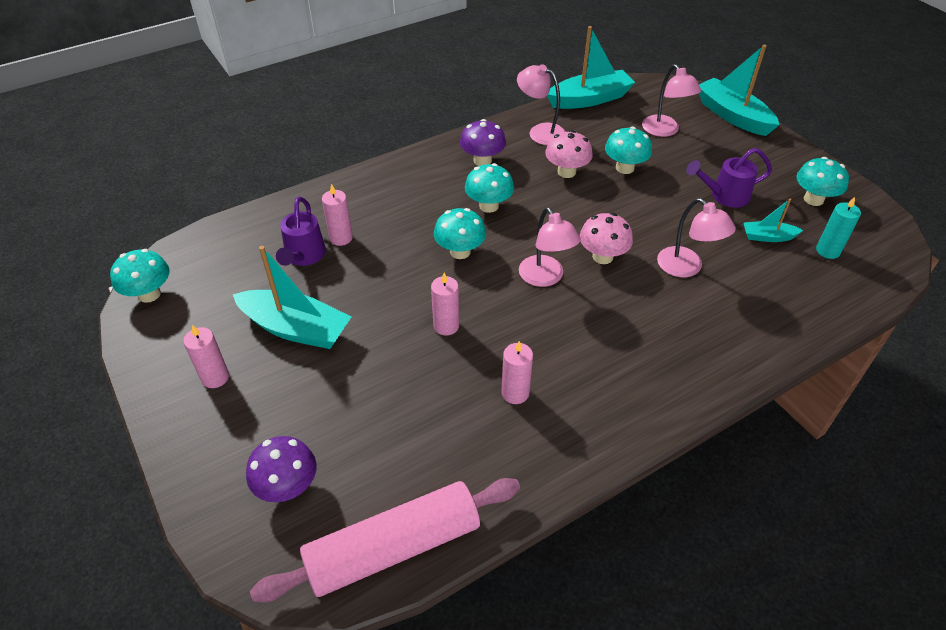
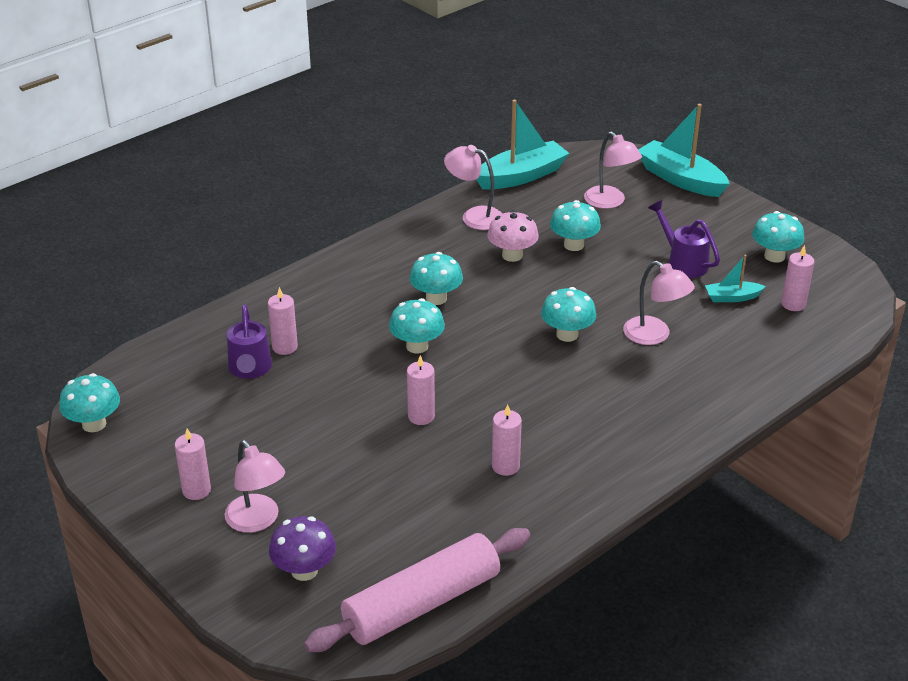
camera: 10 degrees left, 10 degrees down
(296, 328) = (265, 437): turquoise boat -> none
(482, 160) = (417, 253): purple mushroom -> none
(545, 278) = (512, 361): pink lamp -> pink lamp (257, 521)
(602, 256) = (567, 334): pink mushroom -> turquoise mushroom
(724, 196) = (683, 262): purple watering can -> purple watering can turned 75 degrees clockwise
(828, 251) = (793, 304): turquoise candle -> pink candle

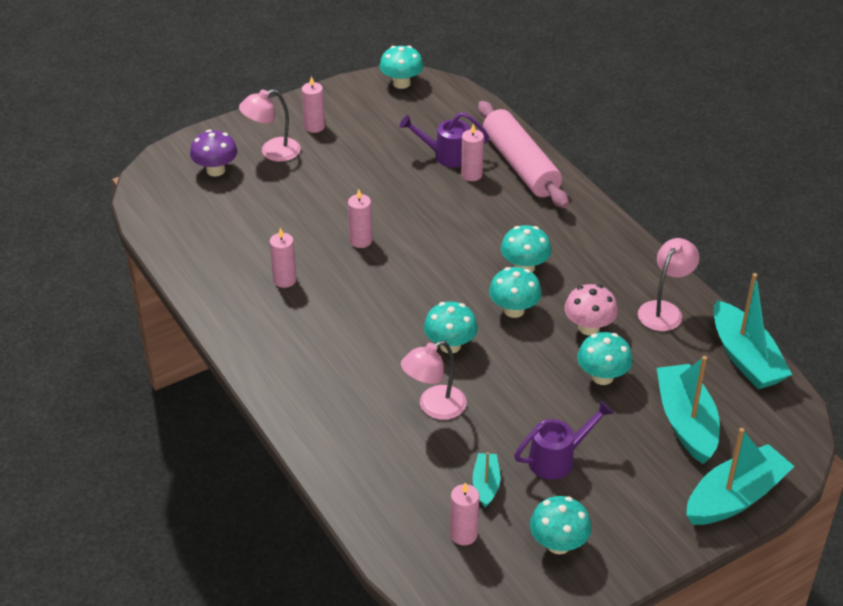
camera: 100 degrees right, 5 degrees up
(417, 346) = (455, 248): turquoise mushroom -> turquoise mushroom (514, 310)
(421, 603) = (161, 220): pink rolling pin -> pink rolling pin (521, 165)
(610, 202) = (686, 422): pink lamp -> turquoise boat

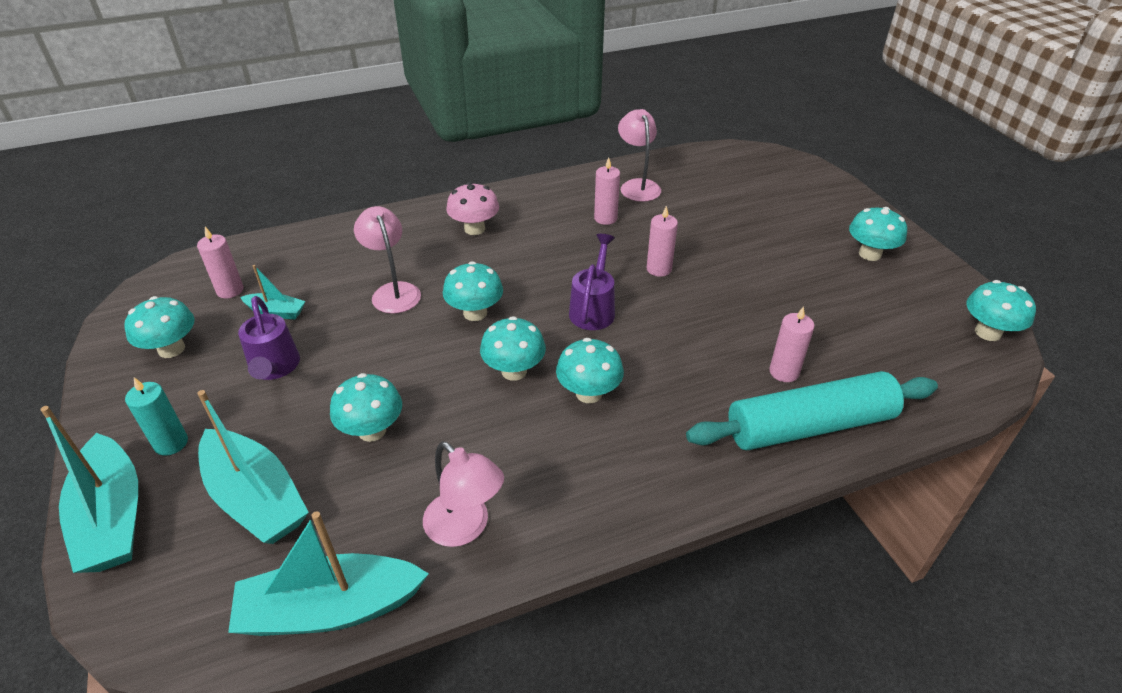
camera: 100 degrees right, 0 degrees up
(216, 170) = (781, 189): purple mushroom -> none
(272, 152) = (816, 223): pink lamp -> pink lamp (637, 186)
(314, 127) = (870, 254): pink candle -> turquoise mushroom
(447, 155) = (824, 354): purple watering can -> purple watering can (593, 309)
(521, 165) = (809, 426): pink rolling pin -> turquoise rolling pin
(589, 328) = (460, 435): pink mushroom -> pink mushroom (474, 229)
(659, 494) = (171, 443): none -> turquoise candle
(686, 422) = (256, 498): turquoise boat -> turquoise boat turned 45 degrees clockwise

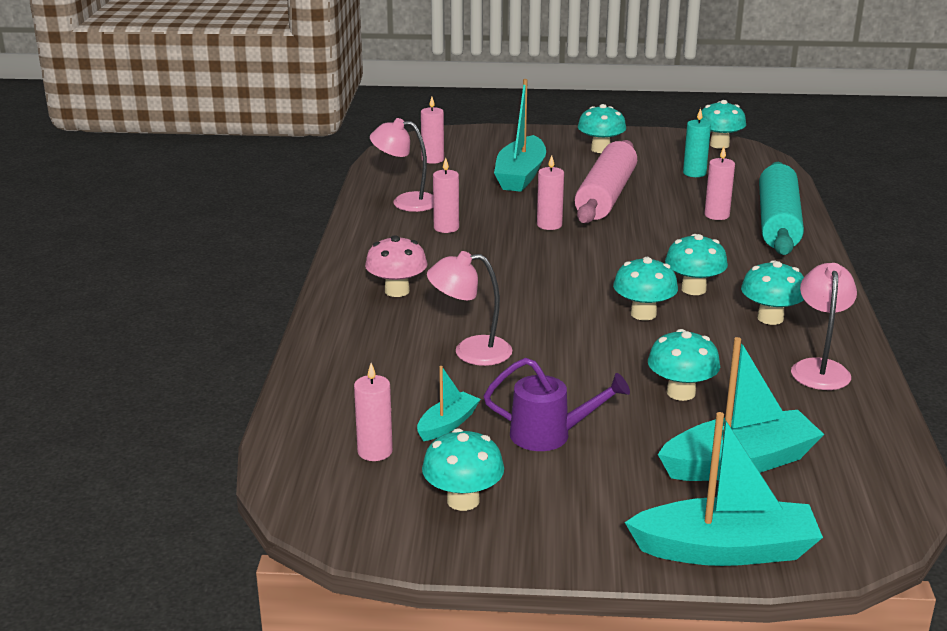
camera: 65 degrees left, 15 degrees down
(171, 443) = (632, 508): turquoise candle -> turquoise candle (694, 173)
(331, 609) = (881, 438): turquoise boat -> turquoise boat (520, 175)
(465, 528) = (819, 368): pink lamp -> pink lamp turned 60 degrees counterclockwise
(475, 313) = (544, 316): turquoise mushroom -> turquoise mushroom (770, 318)
(593, 309) = (583, 263): purple watering can -> none
(736, 173) = (432, 159): none -> pink candle
(756, 286) = (606, 196): none -> pink rolling pin

